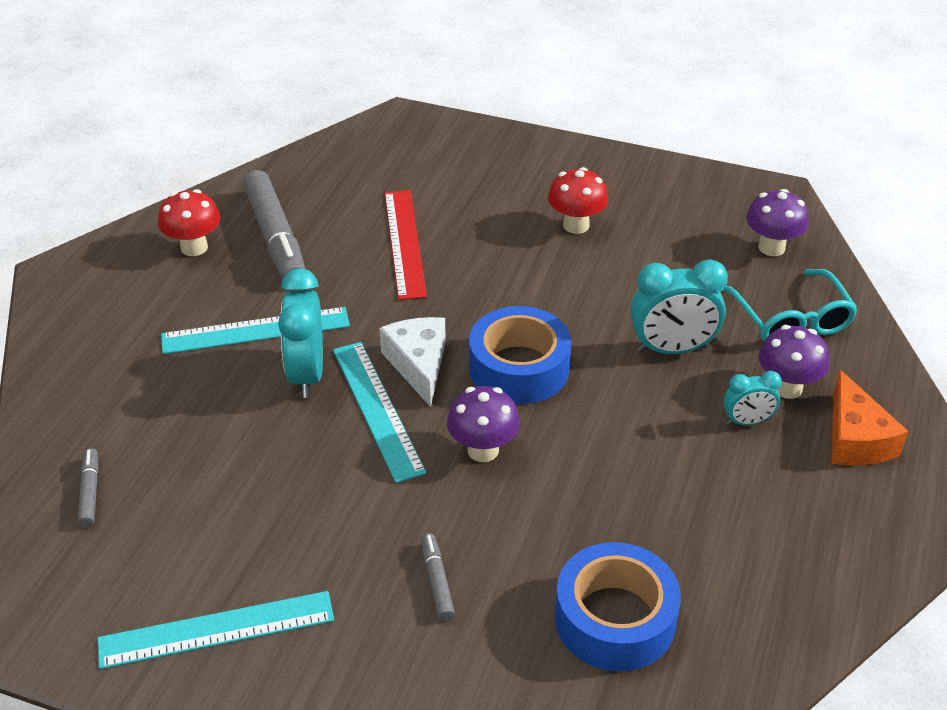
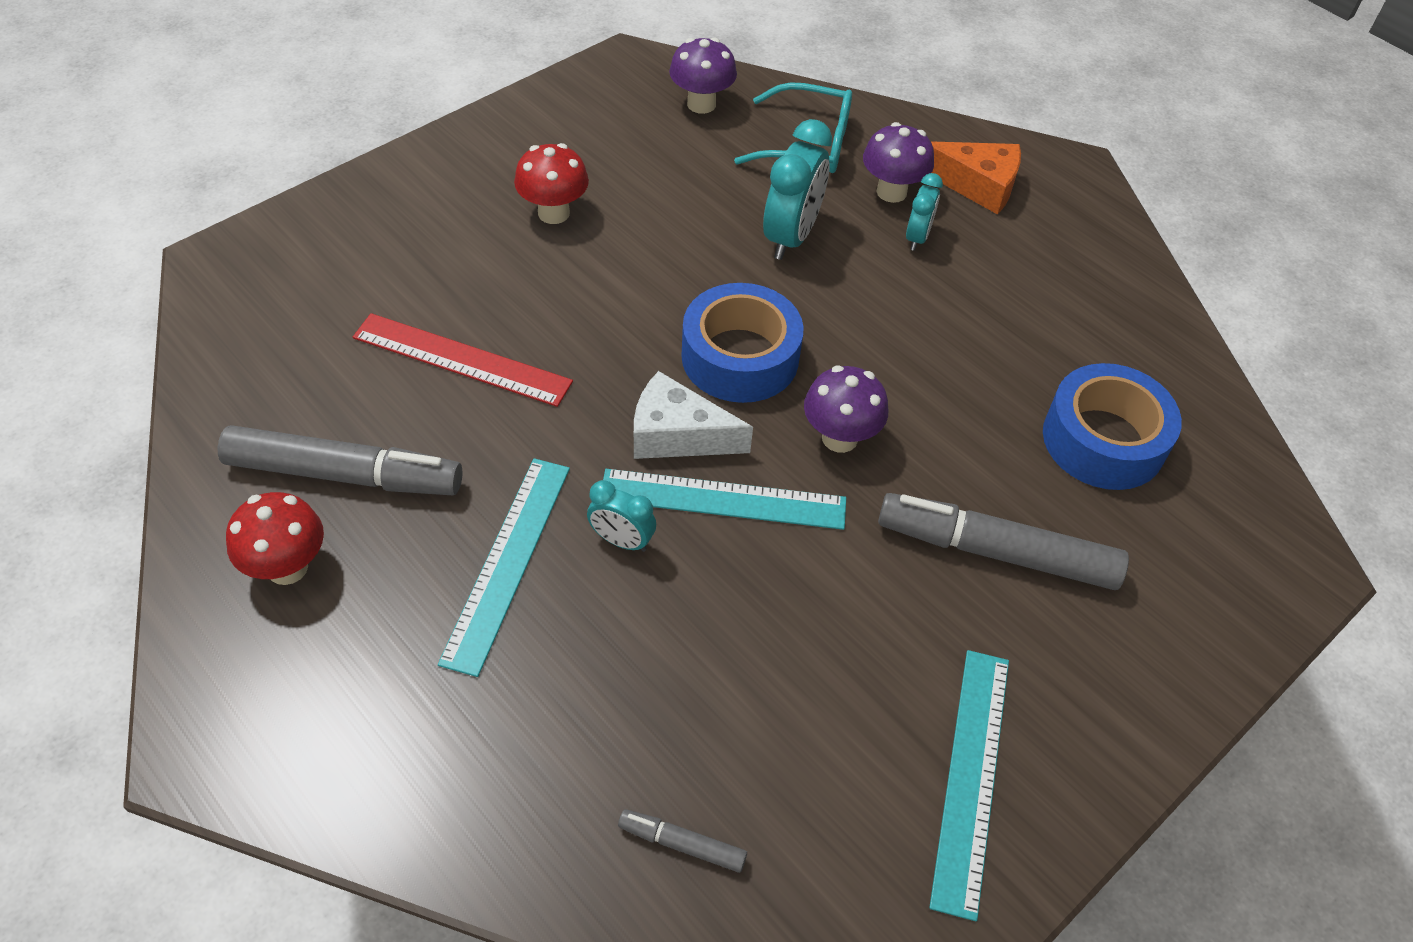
camera: 65 degrees left, 10 degrees up
(306, 374) = (621, 541): turquoise clock -> turquoise clock, size x0.57
(437, 581) = (996, 552): grey marker -> grey marker, size x2.18

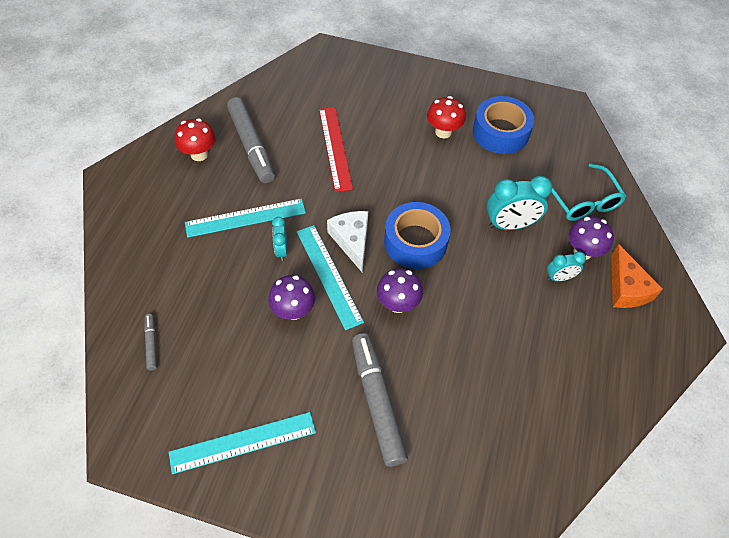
camera: 60 degrees right, 5 degrees up
(701, 104) = (567, 146): purple mushroom -> purple mushroom (293, 311)
(1103, 440) = (488, 424): blue tape -> blue tape (500, 132)

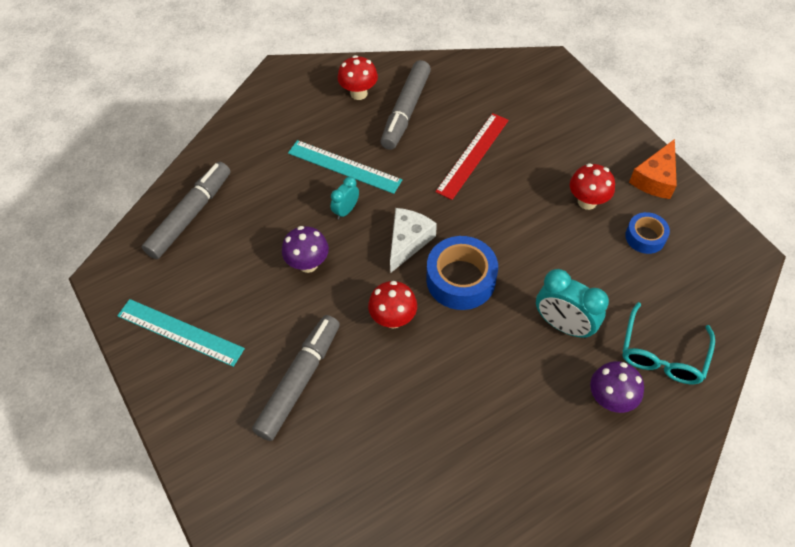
camera: 45 degrees right, 0 degrees up
(151, 344) = (190, 215): grey marker -> grey marker, size x2.18
(328, 275) = (362, 256): turquoise ruler -> none
(398, 304) = (393, 319): purple mushroom -> red mushroom
(500, 132) = (645, 237): blue tape -> blue tape, size x0.59
(559, 278) = (561, 404): turquoise clock -> none
(626, 288) = (619, 463): orange cheese -> orange cheese (655, 179)

